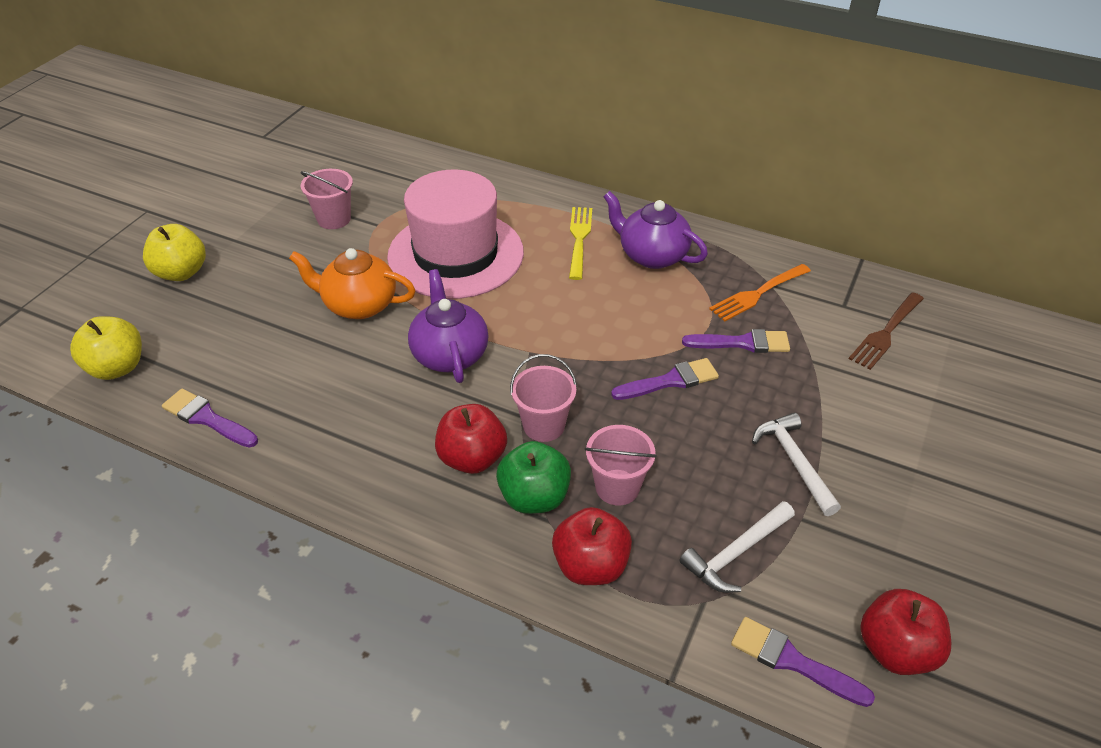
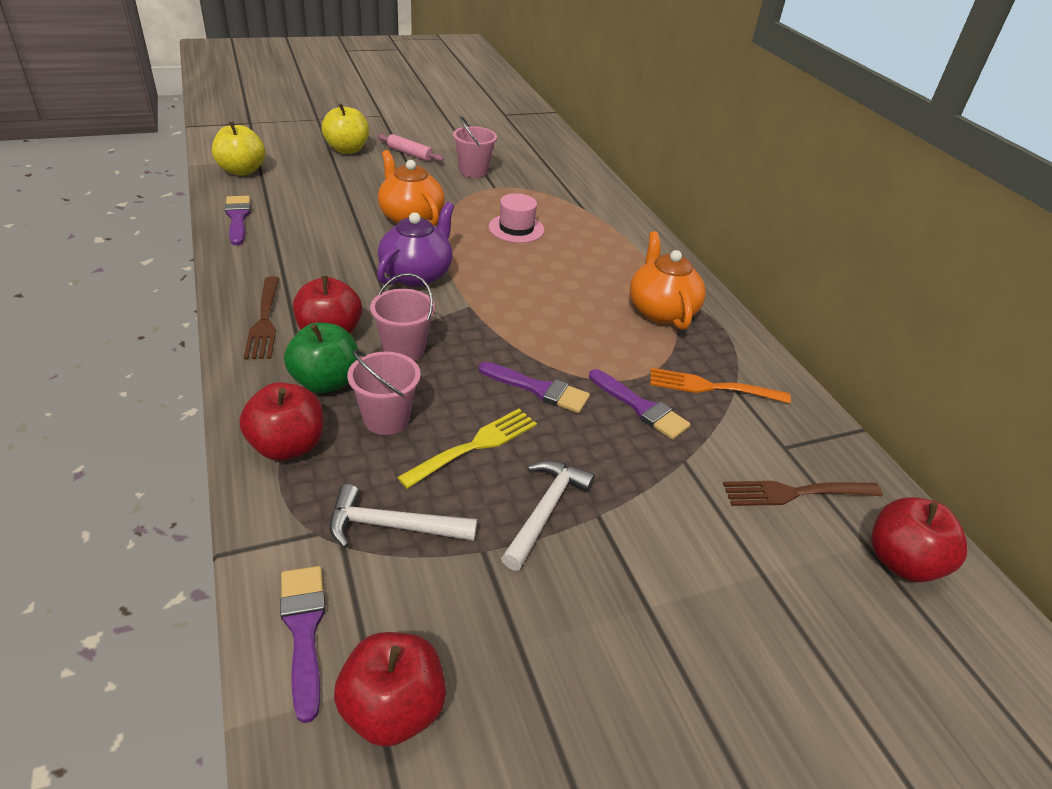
camera: 40 degrees right, 5 degrees down
(249, 238) = (410, 154): none -> pink rolling pin
(404, 490) = (264, 320): none -> brown fork
(456, 254) = (516, 228): pink hat -> pink hat, size x0.45
(579, 240) = (619, 270): yellow fork -> yellow fork (474, 446)
(651, 255) = (661, 310): purple teapot -> orange teapot
(975, 333) = (902, 562): none -> red apple

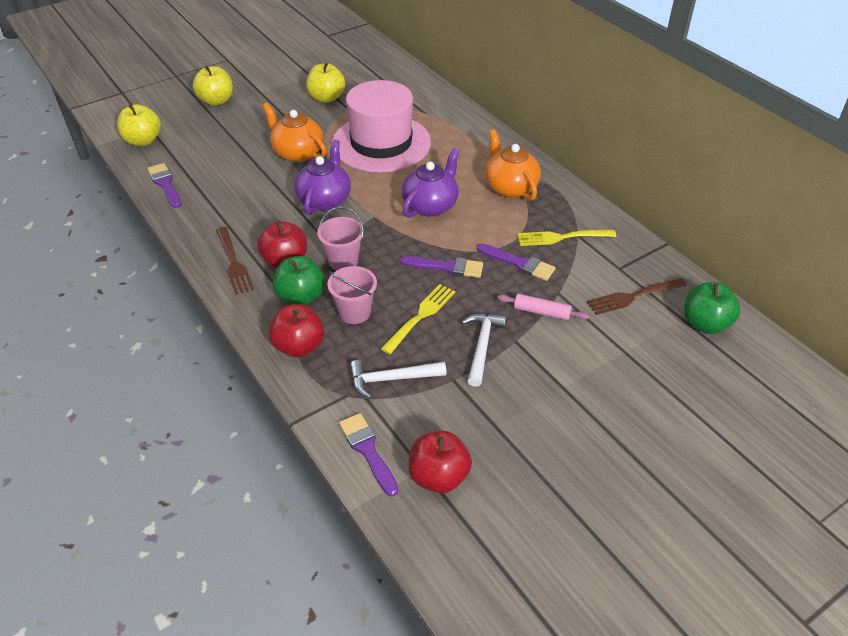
camera: 10 degrees left, 5 degrees up
(410, 154) = (269, 93): pink rolling pin -> pink rolling pin (542, 312)
(473, 171) = (326, 98): pink bucket -> yellow apple
(516, 228) = (381, 143): pink hat -> pink hat, size x2.24
(548, 309) = (431, 205): none -> purple teapot
(713, 387) = (562, 237): orange fork -> yellow fork
(902, 562) = (705, 324): red apple -> green apple

